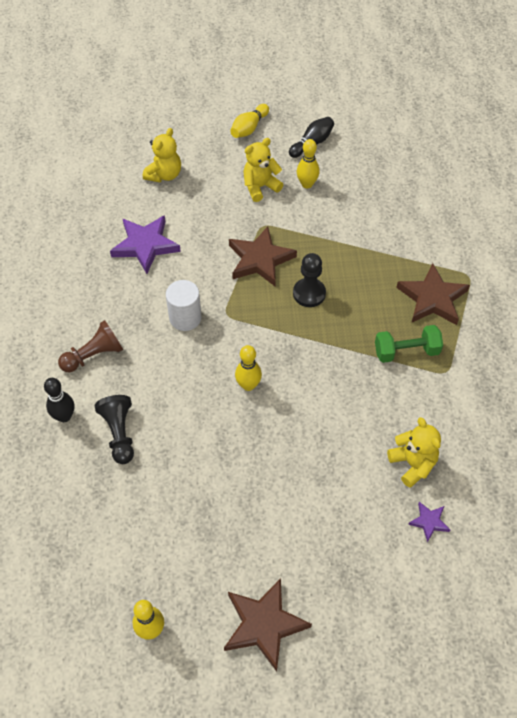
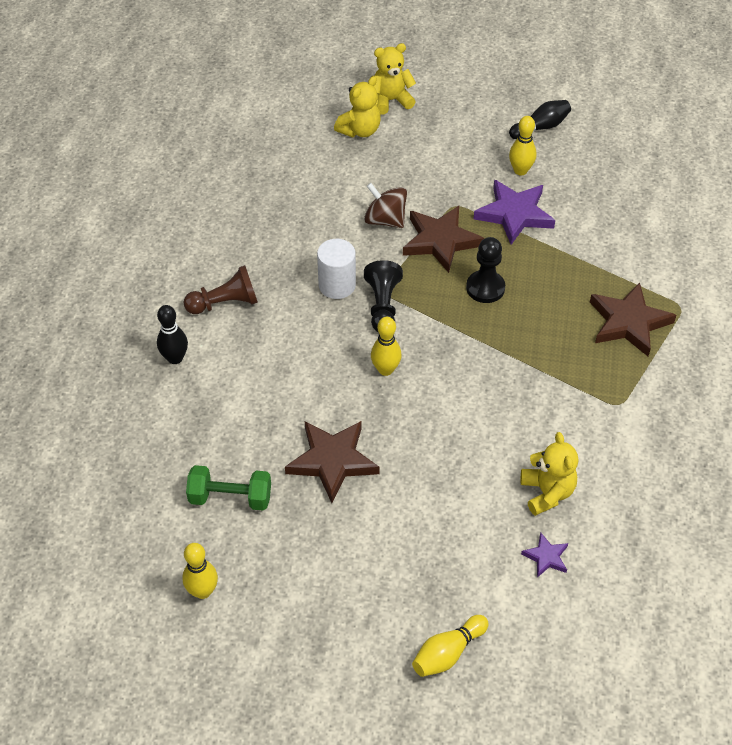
camera: 15 degrees right, 5 degrees down
(119, 433) = (228, 388): black pawn -> black pawn (382, 305)
(145, 245) = (316, 201): purple star -> purple star (514, 214)
(209, 250) = (385, 220): none -> brown spinning top
(249, 128) = (472, 98): yellow bowling pin -> yellow bowling pin (448, 653)
(260, 187) = (465, 163): yellow teddy bear -> yellow teddy bear (391, 100)
(264, 625) = (326, 617): brown star -> brown star (332, 461)
(406, 351) = (578, 373): green dumbbell -> green dumbbell (230, 498)

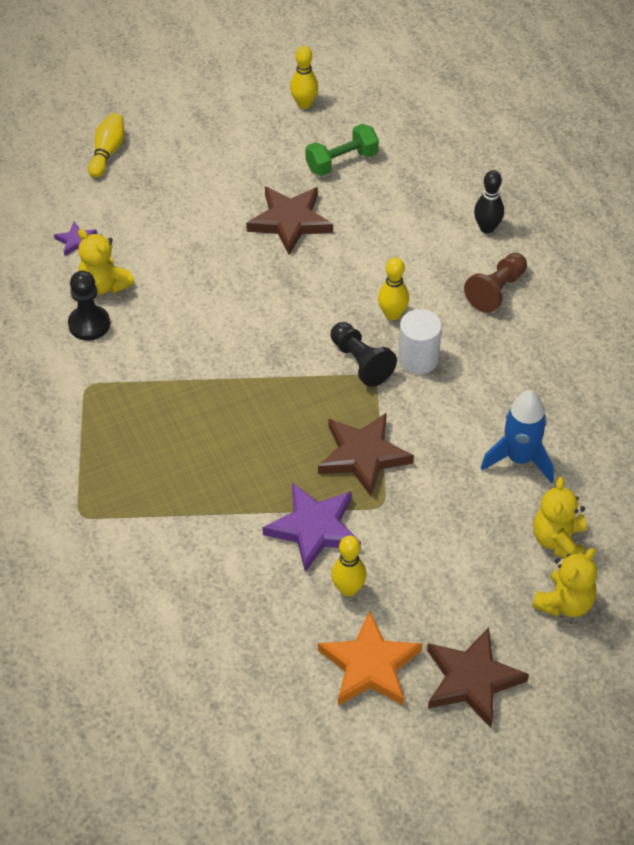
camera: 145 degrees right, 0 degrees up
(334, 185) = (519, 459): none -> blue rocket
(385, 220) = (435, 448): brown spinning top -> none
(385, 369) = (309, 309): yellow bowling pin -> yellow bowling pin (392, 314)
(485, 288) = (282, 430): black pawn -> black pawn (89, 324)
(540, 127) = (370, 665): black bowling pin -> orange star
(628, 322) = (123, 469): brown star -> brown star (472, 680)

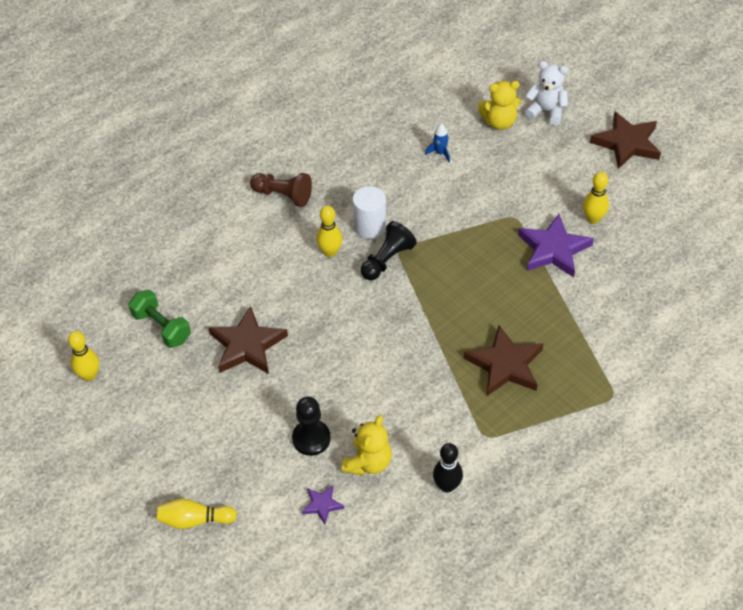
camera: 105 degrees left, 0 degrees up
(89, 324) = (418, 458): black pawn -> black pawn (311, 438)
(363, 456) = (476, 237): brown star -> brown star (505, 365)
(370, 665) = (645, 194): orange star -> none
(487, 228) = (216, 214): black bowling pin -> black bowling pin (447, 486)
(519, 459) = (440, 153): blue rocket -> blue rocket, size x0.51
(564, 603) = (546, 111): yellow teddy bear -> white teddy bear

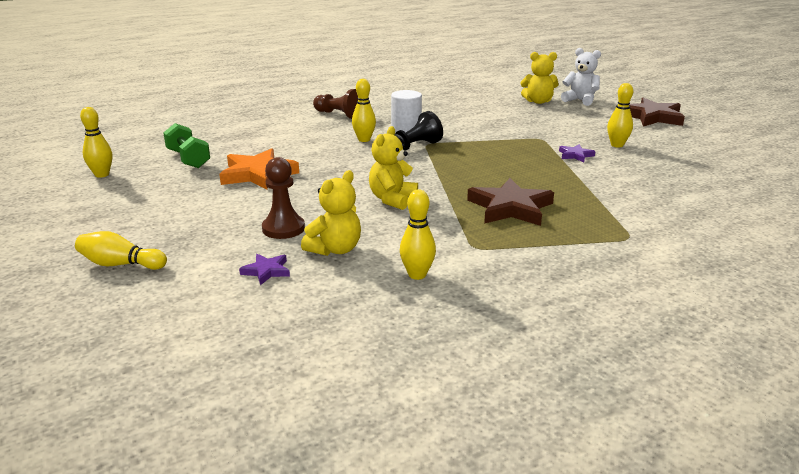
camera: 10 degrees right, 25 degrees down
(247, 345) = (258, 174): brown star -> orange star
(311, 438) = (283, 228): black pawn -> brown pawn
(394, 370) = (392, 199): none -> yellow teddy bear
(440, 153) = (482, 109): blue rocket -> none
(447, 486) = (417, 275): black bowling pin -> yellow bowling pin
(553, 249) = (575, 155): purple star -> purple star, size x0.49

